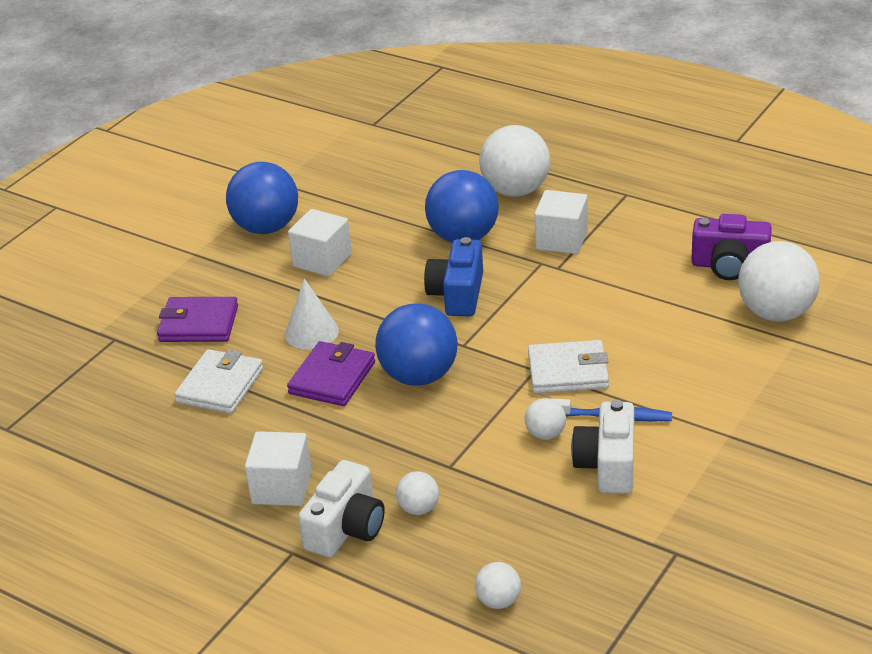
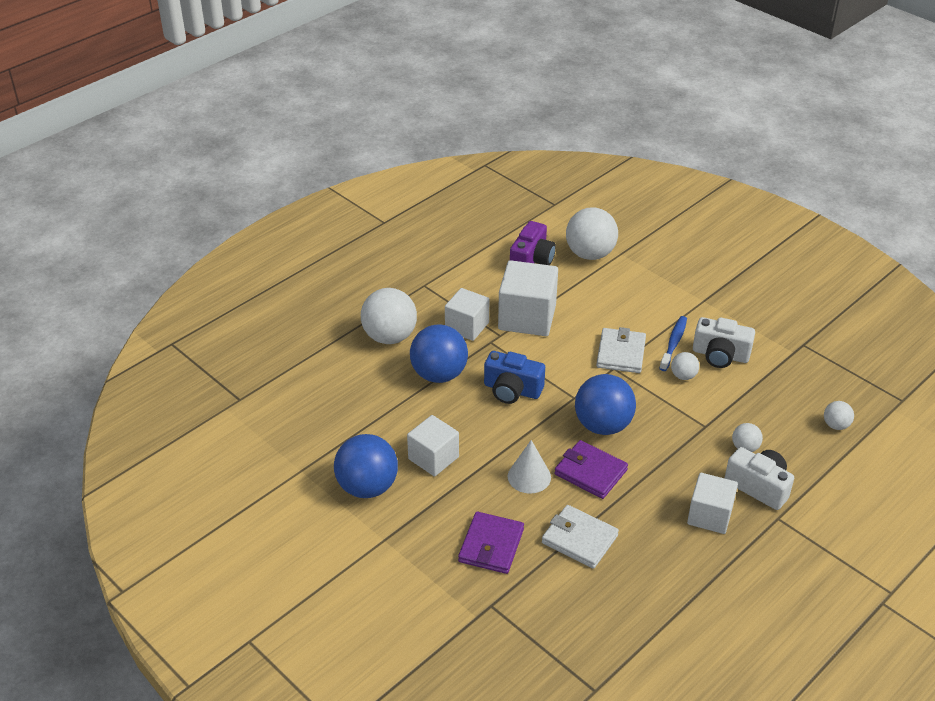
camera: 80 degrees left, 5 degrees up
(603, 282) = (527, 317): none -> white cube

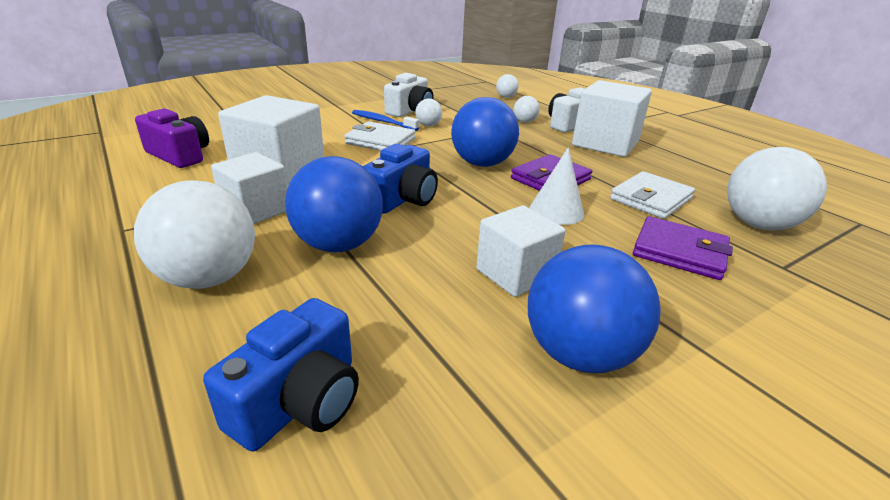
camera: 80 degrees left, 10 degrees down
(315, 396) = (300, 401): none -> blue camera
(590, 254) = (213, 130): white ball -> white ball (758, 224)
(709, 515) = (605, 144): white cube -> white cube, size x1.55

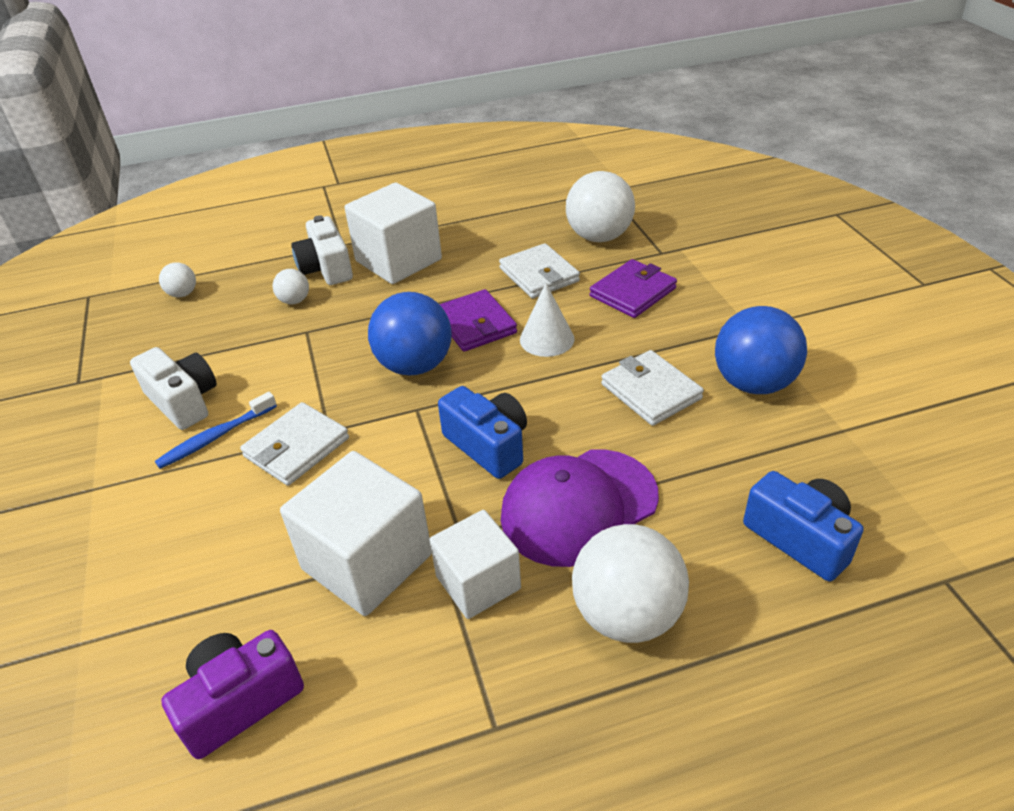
camera: 70 degrees left, 10 degrees up
(338, 245) = (579, 506): blue ball -> purple cap
(428, 125) = (259, 391): white ball -> none
(515, 274) = (651, 391): white cube -> white wallet

